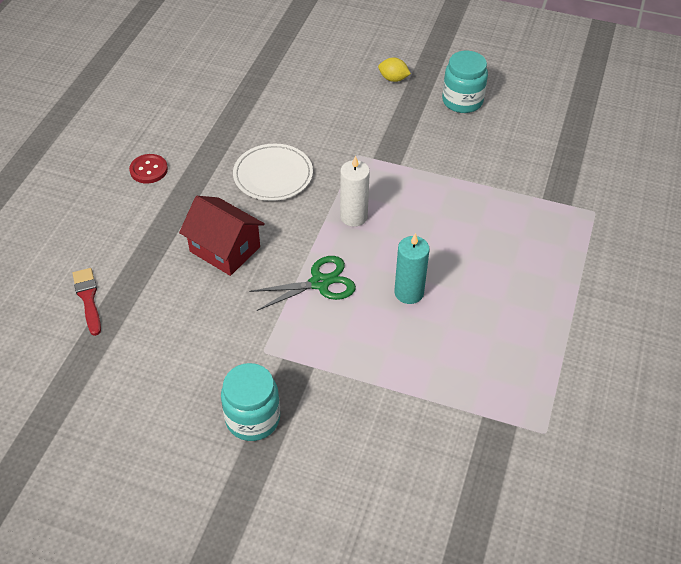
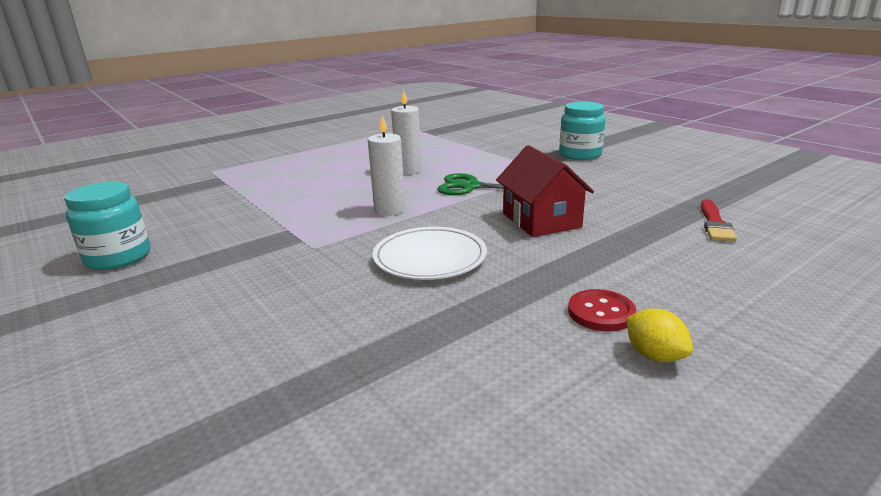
camera: 145 degrees left, 25 degrees down
(393, 79) = (123, 309): yellow lemon -> yellow lemon (654, 355)
(409, 292) = (408, 170): turquoise candle -> white candle

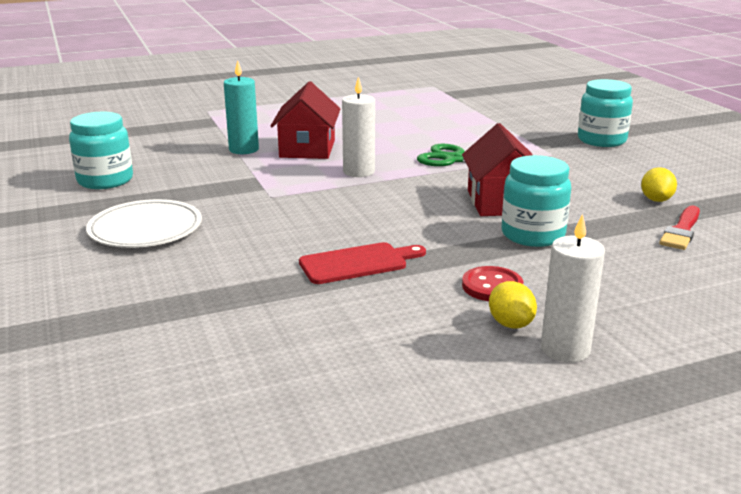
camera: 15 degrees right, 0 degrees up
(263, 203) = (244, 149): none -> turquoise candle
(327, 194) = (307, 148): none -> red house
(408, 170) = (401, 134): white candle -> white candle (565, 349)
(430, 258) = (370, 220): white plate -> white plate (145, 229)
(446, 310) = (357, 263): none -> red cutting board
(594, 248) = (532, 235): none -> turquoise jar
(668, 199) = (656, 200): none -> yellow lemon

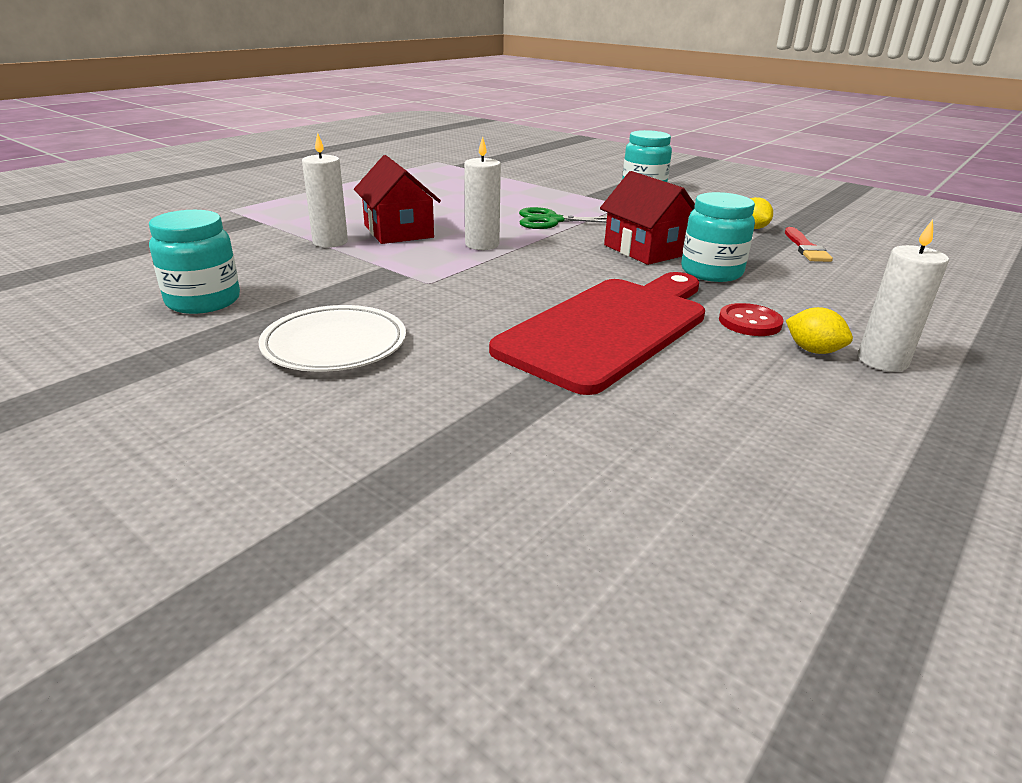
camera: 30 degrees left, 5 degrees up
(244, 149) = (330, 242): turquoise candle -> white candle
(357, 263) = (609, 328): red cutting board -> red cutting board, size x2.06

